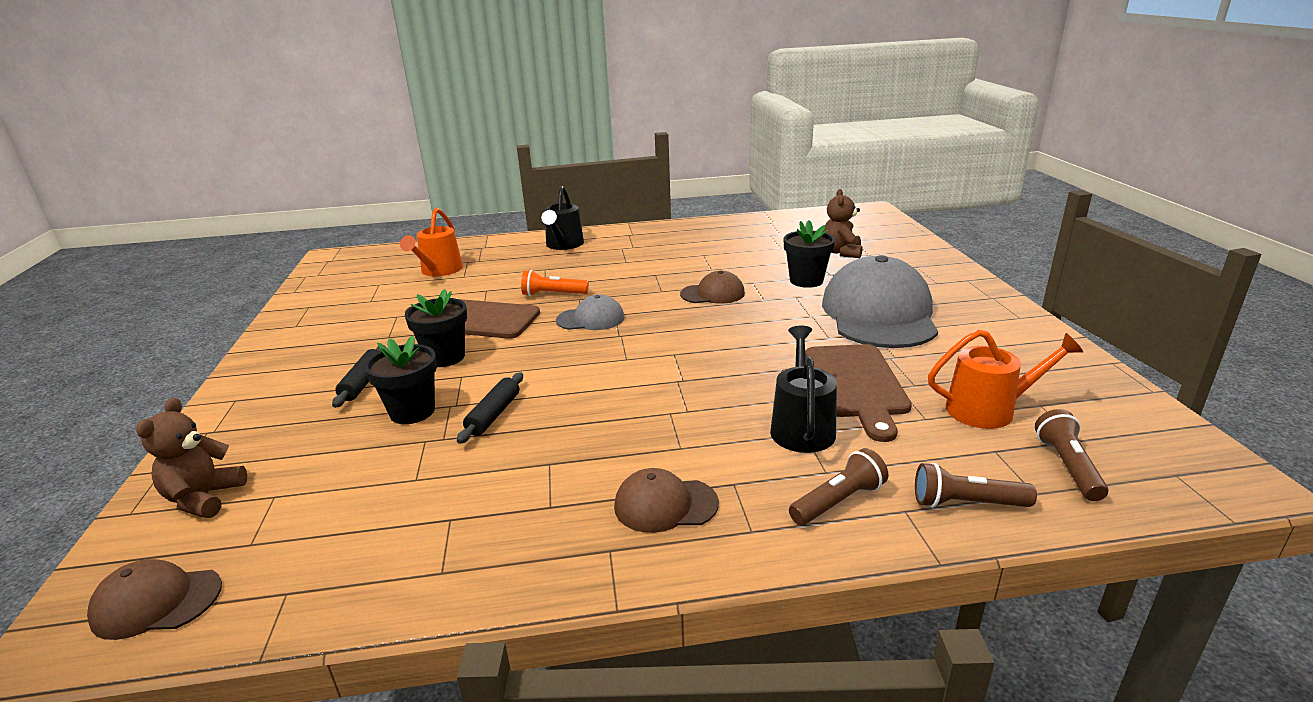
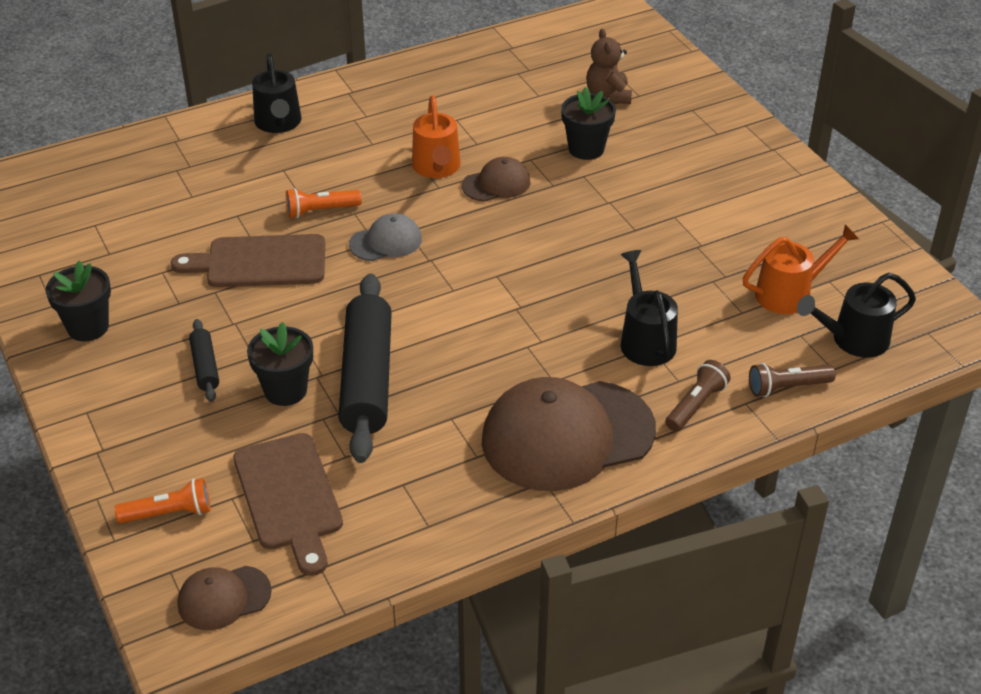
camera: 20 degrees left, 15 degrees up
(204, 498) = (169, 513): brown teddy bear -> orange flashlight
(439, 271) = (153, 191): orange watering can -> orange watering can (437, 167)
(445, 357) = (266, 320): black flower pot -> black flower pot (88, 327)
(494, 415) = (367, 379): black rolling pin -> black rolling pin, size x2.16
(665, 505) = (567, 435): brown cap -> brown cap, size x2.09
(856, 384) = (676, 284): brown cutting board -> brown cutting board (289, 497)
(879, 314) = (672, 189): grey cap -> none
(1067, 466) = (853, 340): brown flashlight -> black watering can

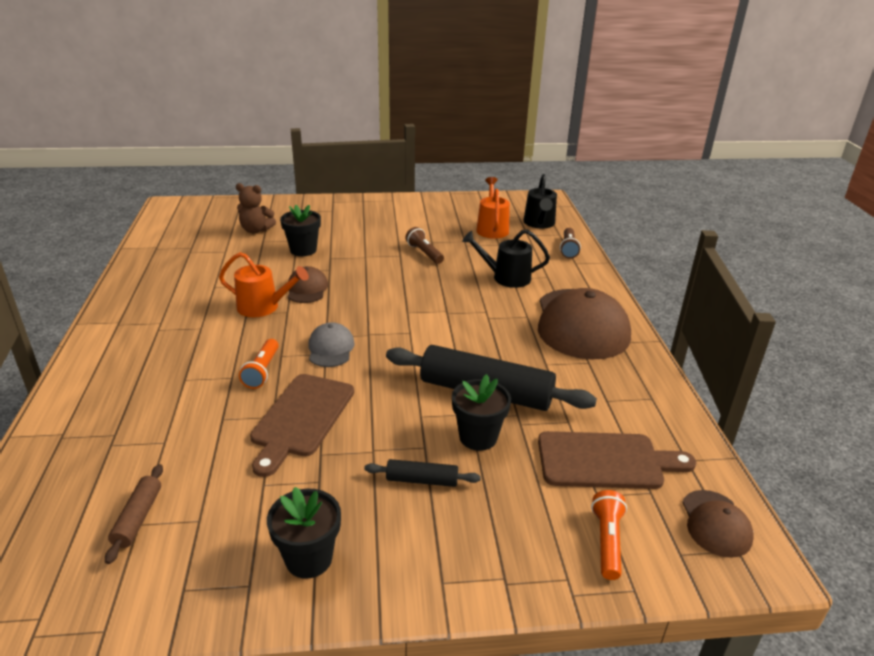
camera: 70 degrees left, 10 degrees down
(100, 221) = (138, 518): none -> brown rolling pin
(278, 123) = (114, 368): black watering can -> none
(696, 405) = (571, 277): brown flashlight -> brown flashlight (424, 253)

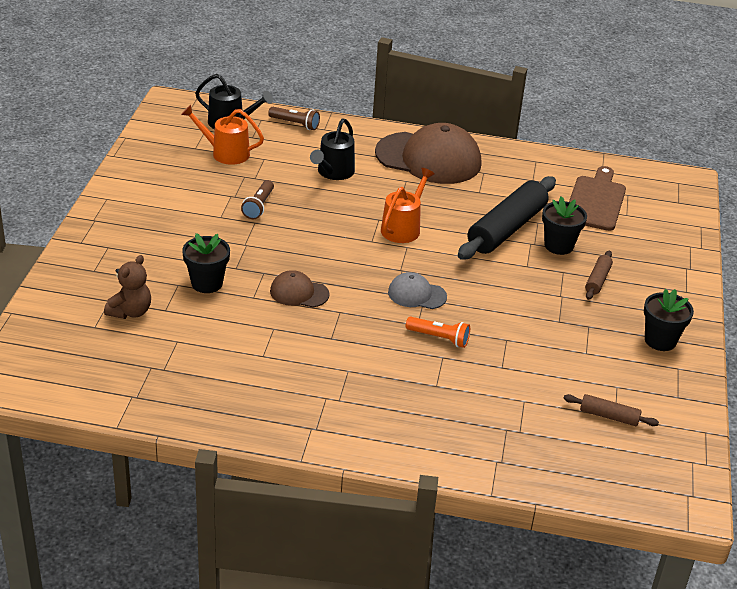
camera: 75 degrees left, 5 degrees up
(263, 307) = (324, 326): orange watering can -> orange watering can (403, 228)
(301, 418) = (513, 324): brown cutting board -> none
(422, 480) = (597, 280): black rolling pin -> brown rolling pin
(424, 253) = (259, 206): brown flashlight -> brown flashlight turned 60 degrees counterclockwise
(607, 541) = (664, 223): orange flashlight -> none
(715, 523) = (657, 182): brown cap -> none

